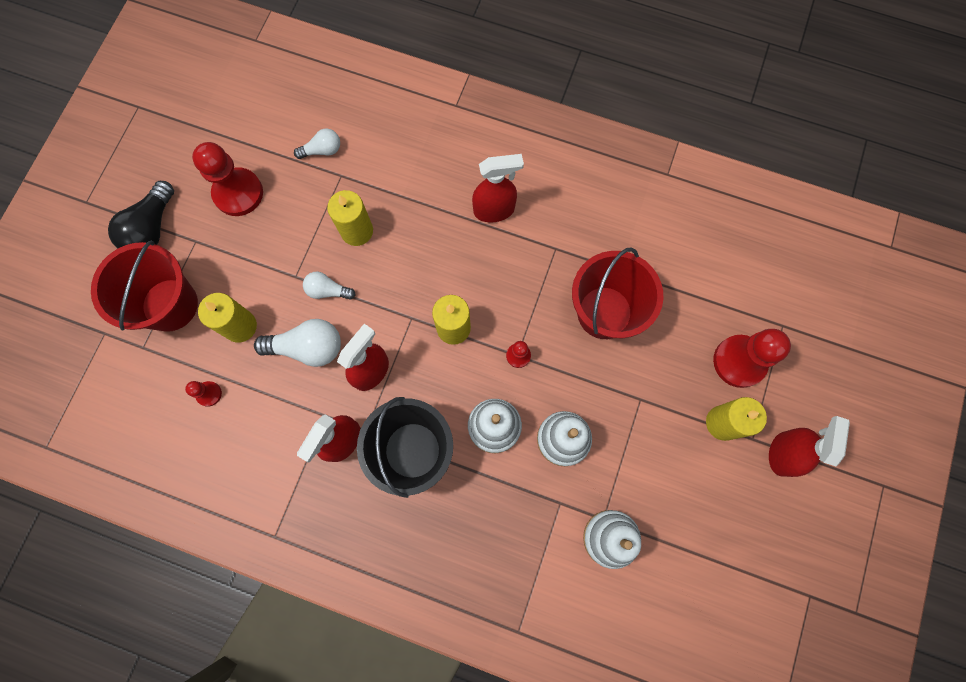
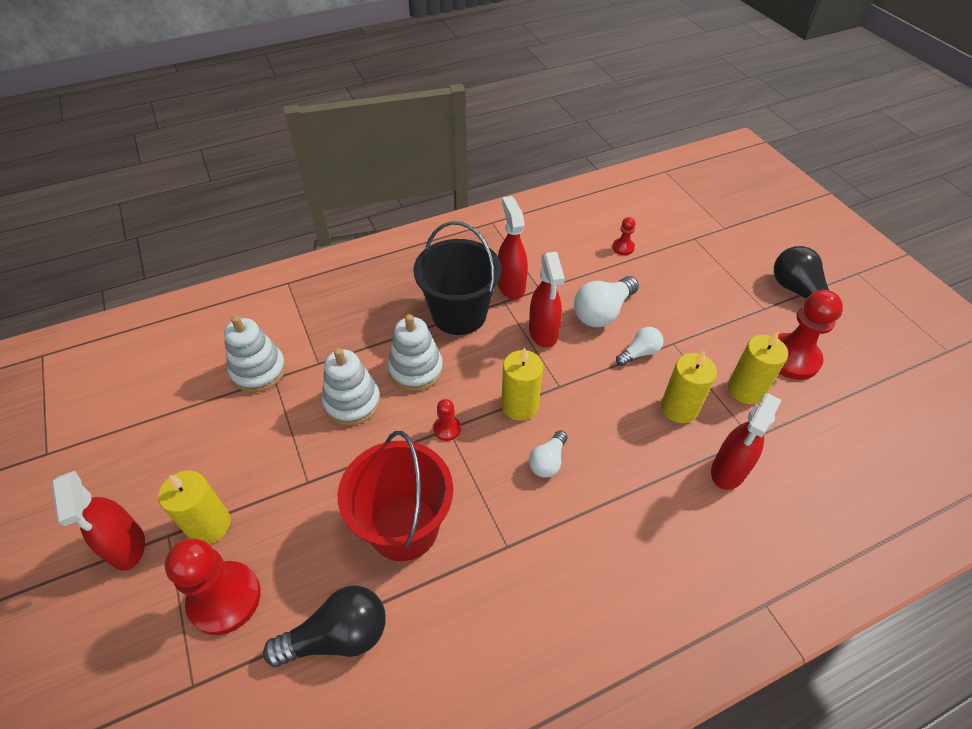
camera: 135 degrees right, 25 degrees down
(170, 305) = (716, 267): red bucket -> none
(240, 326) = (660, 289): yellow candle -> yellow candle (745, 390)
(322, 150) = (794, 443): white light bulb -> white light bulb (548, 461)
(494, 210) = (599, 529): red spray bottle -> red spray bottle (728, 471)
(689, 284) = (337, 636): none -> black light bulb

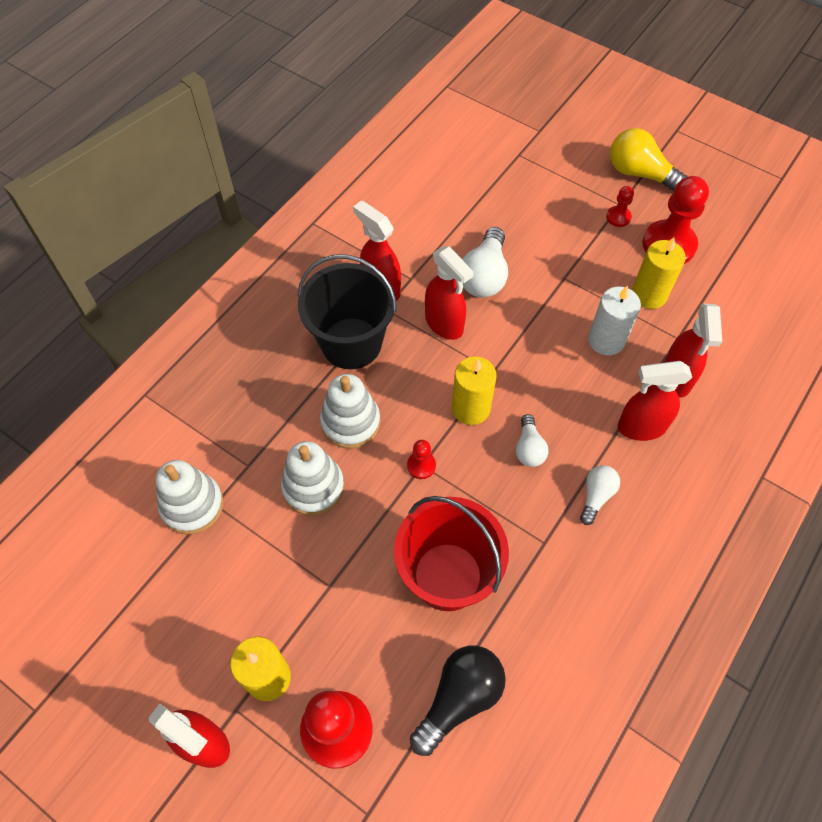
camera: 30 degrees left, 10 degrees up
(623, 247) = (460, 195): red pawn -> red pawn (618, 217)
(639, 353) = (542, 302): white light bulb -> white light bulb (596, 496)
(665, 495) = (641, 427): none -> red spray bottle
(679, 408) = (606, 340): yellow candle -> white candle
(798, 292) = (640, 174): black light bulb -> yellow light bulb

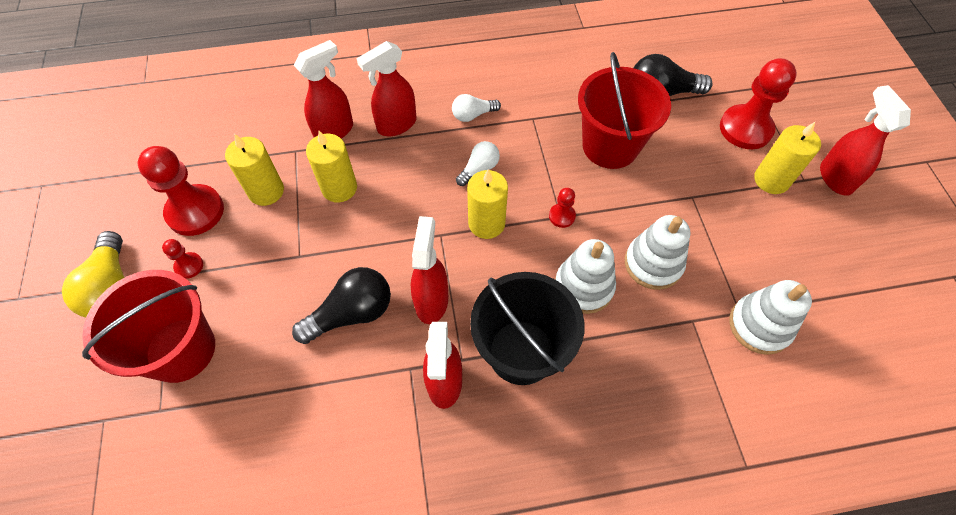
camera: 135 degrees left, 0 degrees up
(484, 275) = (351, 313): white light bulb -> black light bulb
(552, 182) = (181, 350): none -> red bucket
(606, 340) = (339, 188): white candle -> yellow candle
(641, 427) = (396, 125): red spray bottle -> red spray bottle turned 105 degrees clockwise

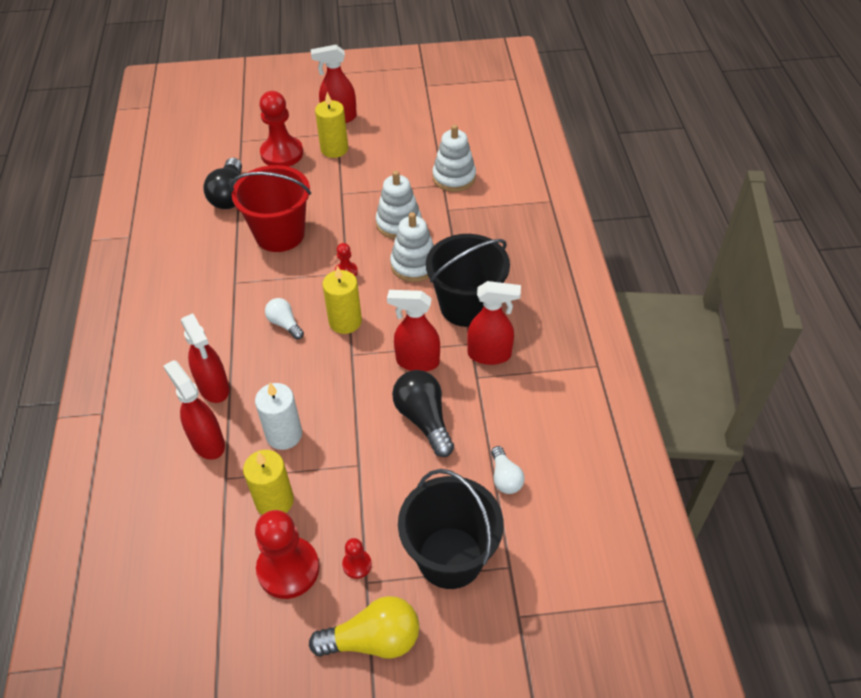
camera: 85 degrees left, 10 degrees down
(181, 350) = (450, 557): red bucket -> black bucket
(339, 188) = (284, 435): yellow candle -> white candle
(473, 115) = (218, 326): white light bulb -> white light bulb (505, 478)

